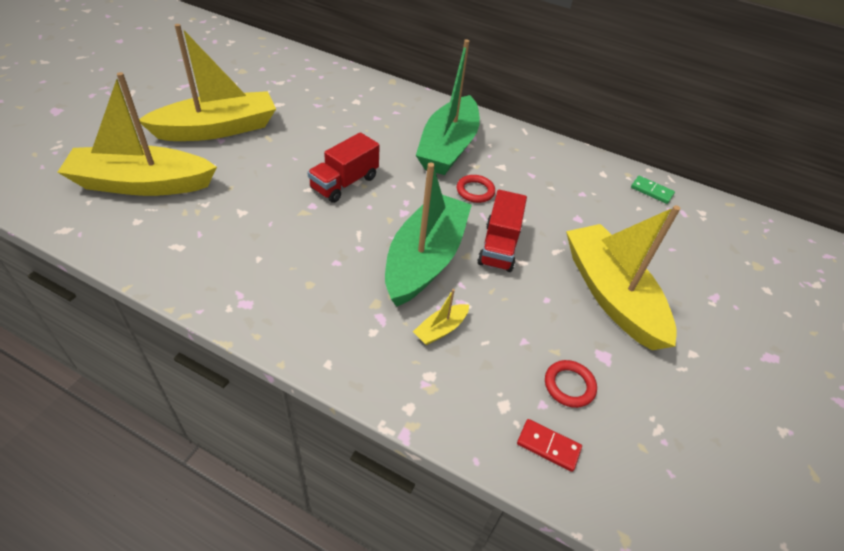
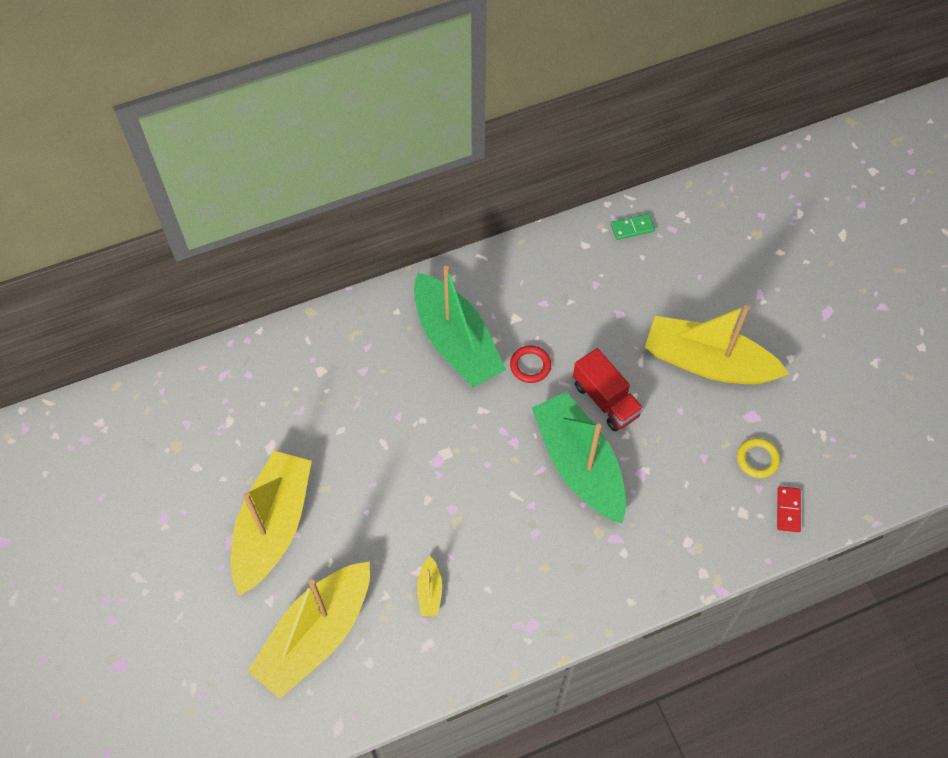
camera: 45 degrees left, 15 degrees up
(344, 183) = (441, 464): red truck -> none
(441, 329) = (654, 505): yellow boat -> yellow boat (430, 591)
(548, 446) = (788, 510): red domino -> red domino turned 60 degrees counterclockwise
(569, 385) = (757, 459): red ring -> yellow ring

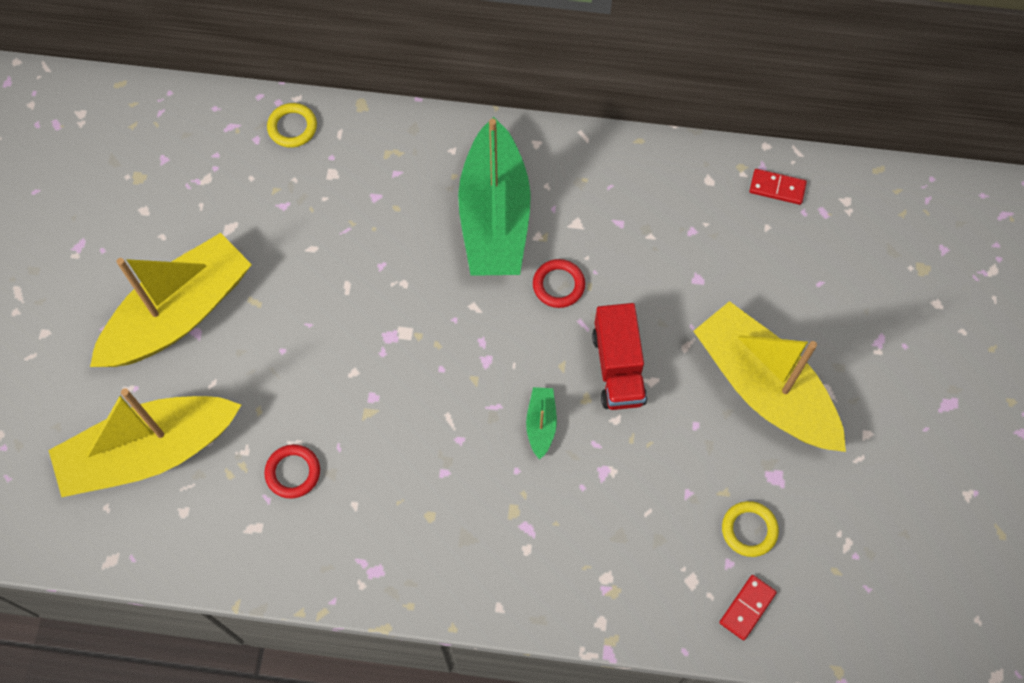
camera: 30 degrees right, 5 degrees up
(270, 352) = (292, 127): none -> yellow ring
(430, 591) = (293, 472): yellow boat -> red ring
(579, 464) = (541, 424): green boat -> green boat, size x0.40
(632, 228) = (777, 188): green domino -> red domino

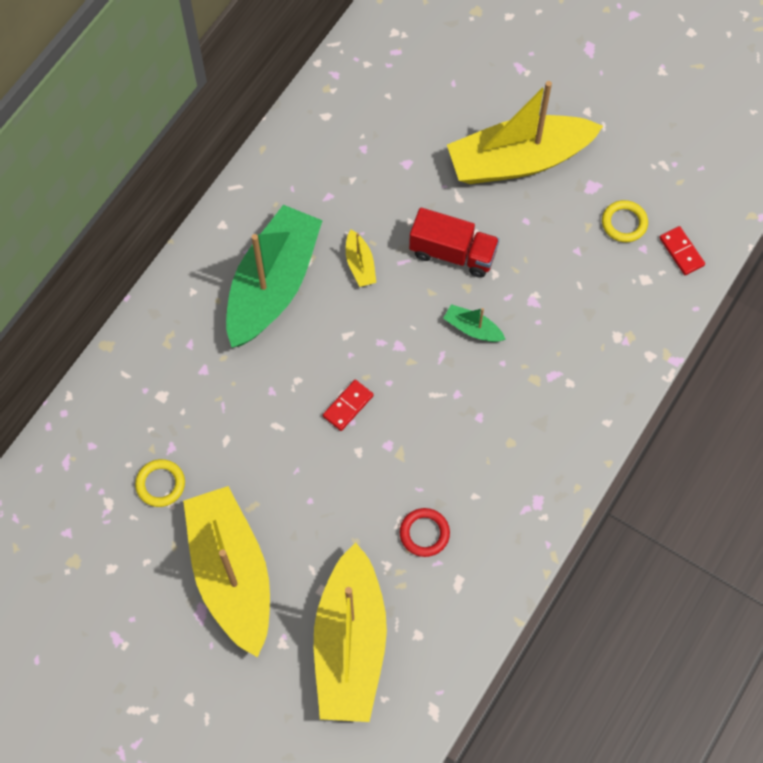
camera: 65 degrees left, 0 degrees up
(292, 127) = (97, 410): yellow ring -> yellow ring (160, 484)
(495, 216) = (273, 285): green boat -> green boat turned 90 degrees counterclockwise
(558, 285) = (360, 264): red ring -> yellow boat
(777, 188) = (358, 73): red domino -> red domino (348, 406)

